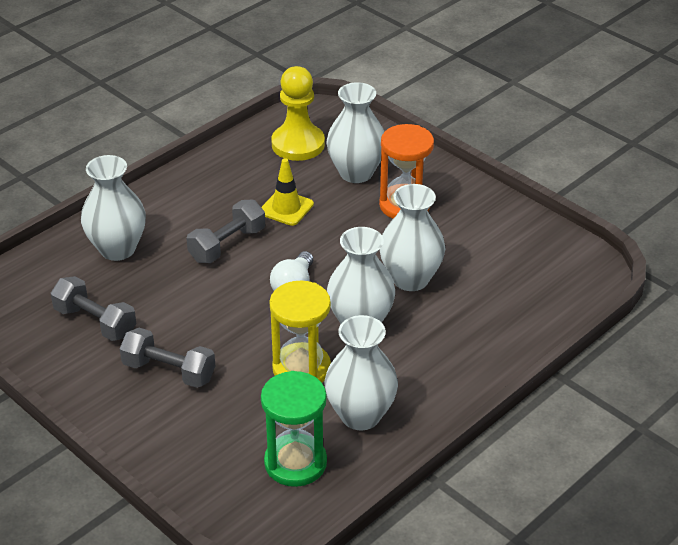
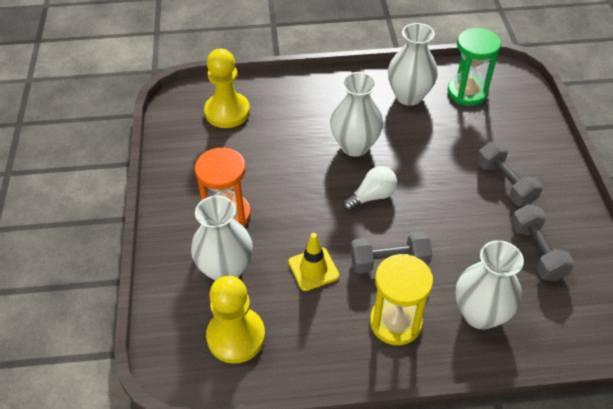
camera: 140 degrees left, 10 degrees up
(301, 369) = (418, 139): yellow hourglass -> yellow hourglass (395, 322)
(410, 279) = (291, 156): white vase -> none
(529, 284) = (227, 112): none -> yellow pawn

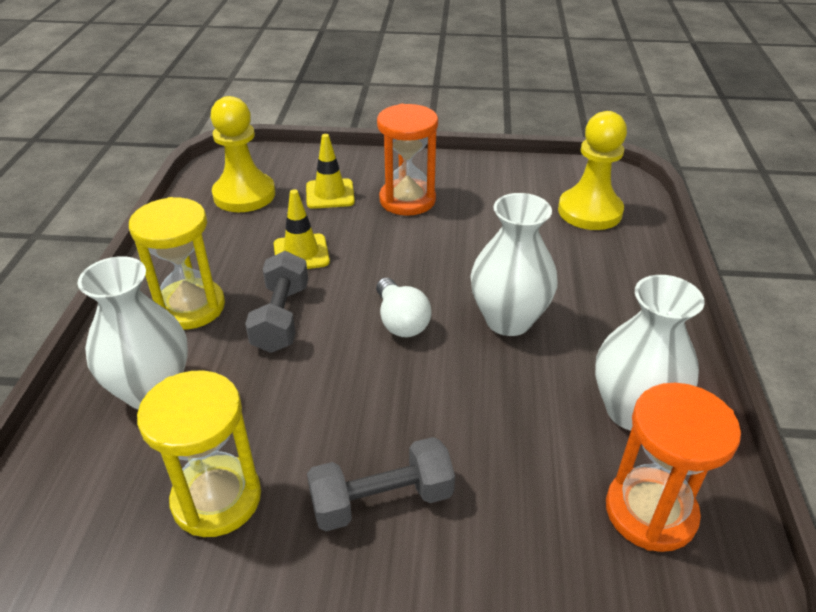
camera: 100 degrees right, 10 degrees down
(225, 269) = (330, 194): white vase -> yellow traffic cone
(467, 92) = (650, 512): green hourglass -> orange hourglass
(536, 251) = (217, 498): grey dumbbell -> yellow hourglass

